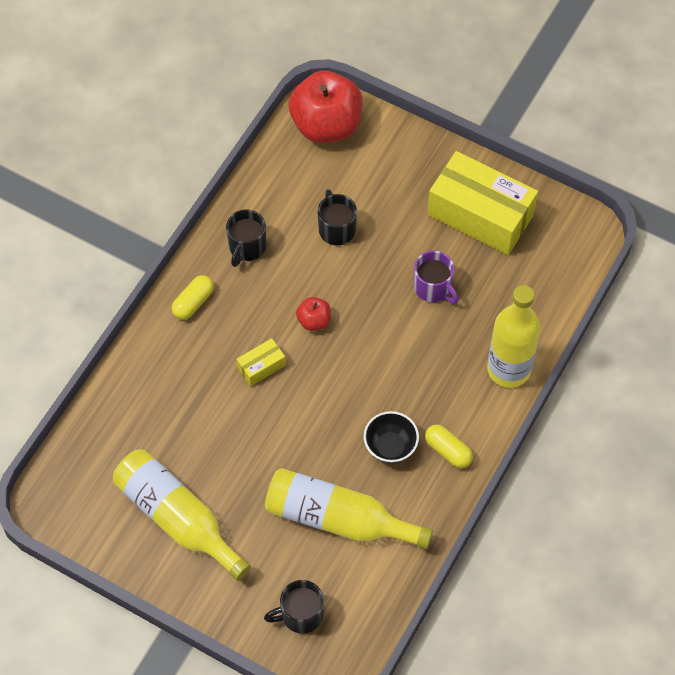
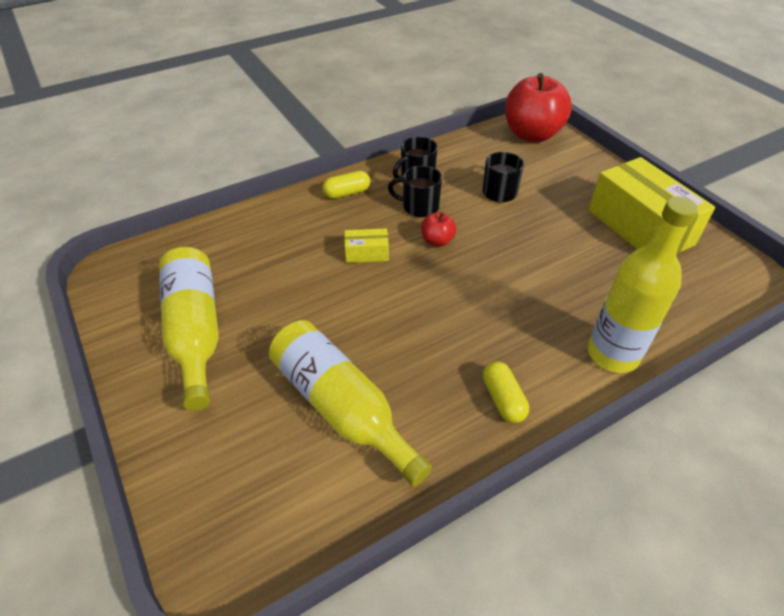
camera: 30 degrees right, 15 degrees down
(300, 614) = (227, 485): black mug -> black mug (419, 207)
(390, 447) = (442, 367): black bowl -> none
(433, 288) = (565, 260): purple mug -> none

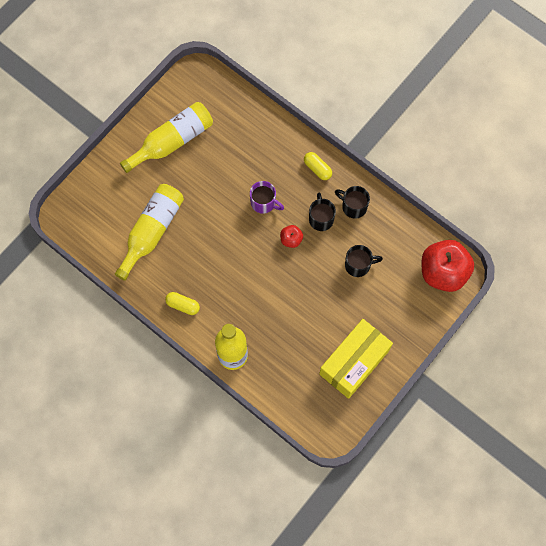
camera: 70 degrees right, 25 degrees up
(366, 253) = (264, 203): yellow box -> purple mug
(503, 399) = (183, 305): yellow capsule -> yellow capsule turned 60 degrees clockwise

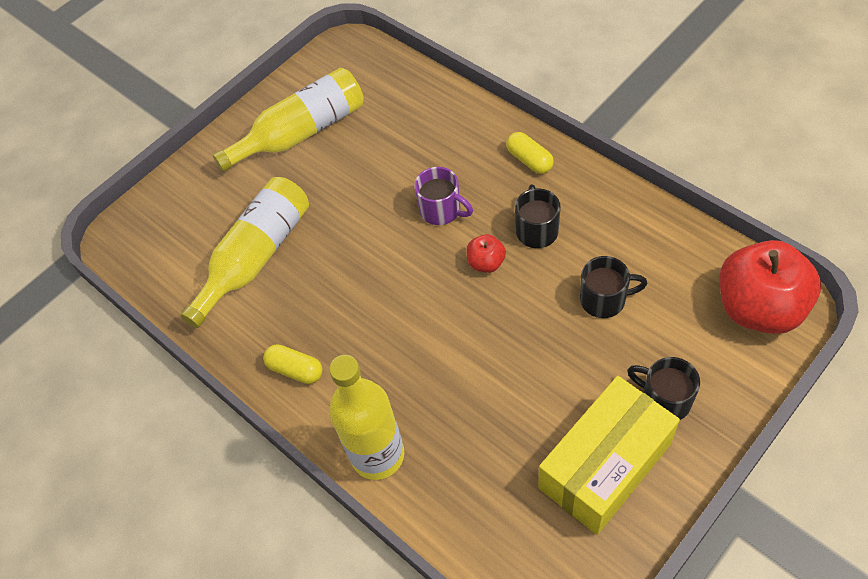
camera: 10 degrees right, 15 degrees down
(353, 206) = (591, 211): black mug -> black mug (664, 400)

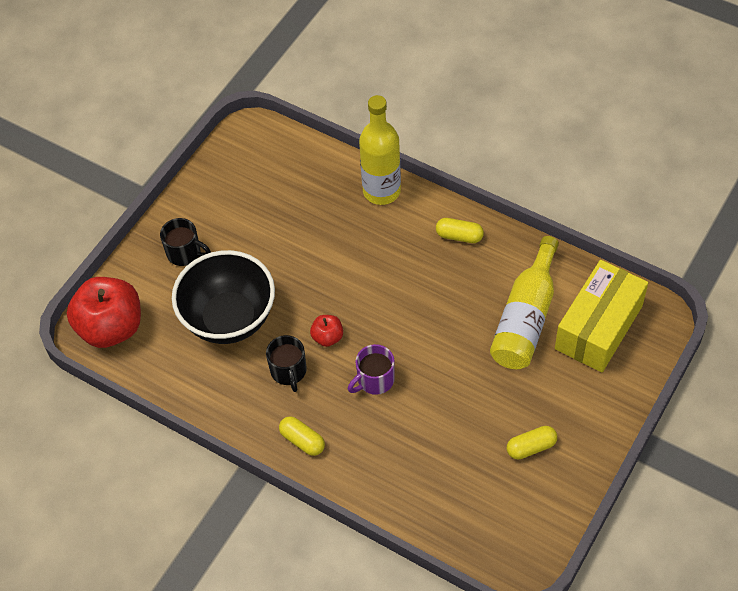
camera: 165 degrees right, 0 degrees up
(302, 132) = (531, 447): yellow bottle -> yellow capsule
(441, 210) = (374, 380): purple mug -> purple mug turned 60 degrees counterclockwise
(604, 300) = (229, 319): black mug -> black bowl
(605, 466) = (225, 207): yellow box -> yellow box (598, 327)

